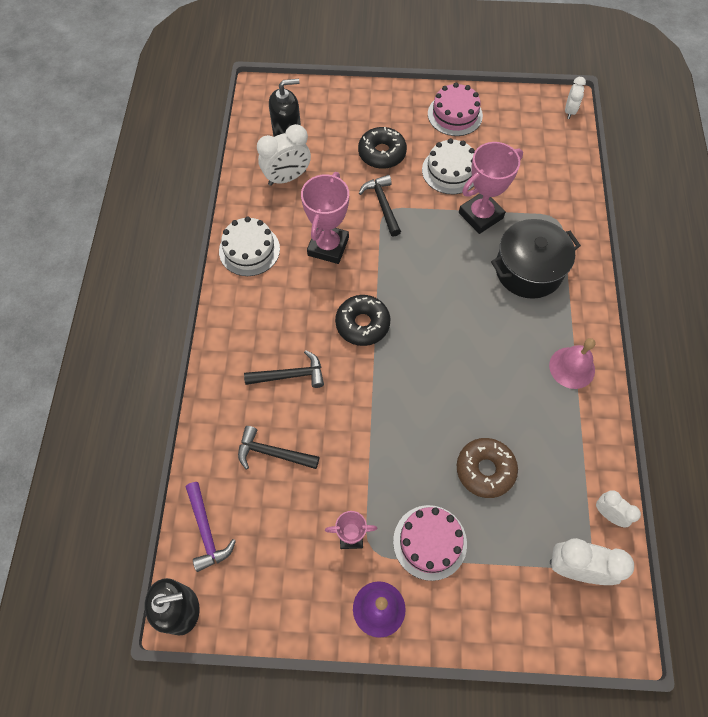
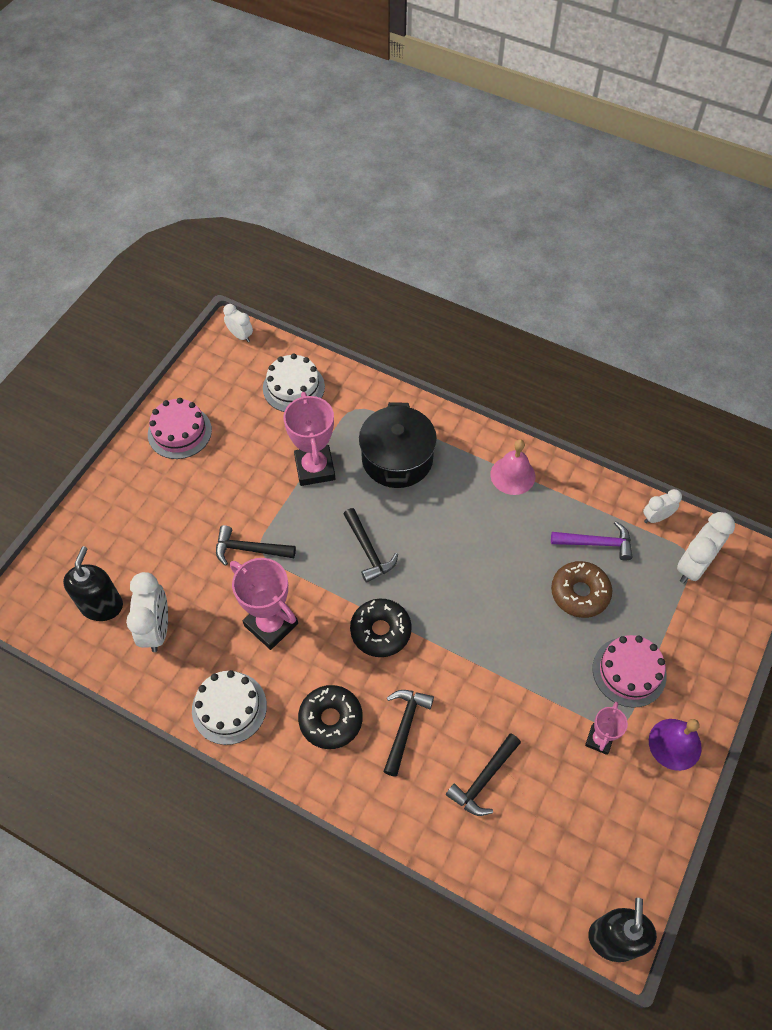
camera: 65 degrees left, 5 degrees down
(206, 531) = (541, 881): purple hammer -> purple hammer (596, 543)
(382, 153) = (184, 521): black donut -> black donut (331, 719)
(429, 285) = (368, 551): none -> black hammer
(450, 171) = (246, 469): white cake -> white cake (293, 387)

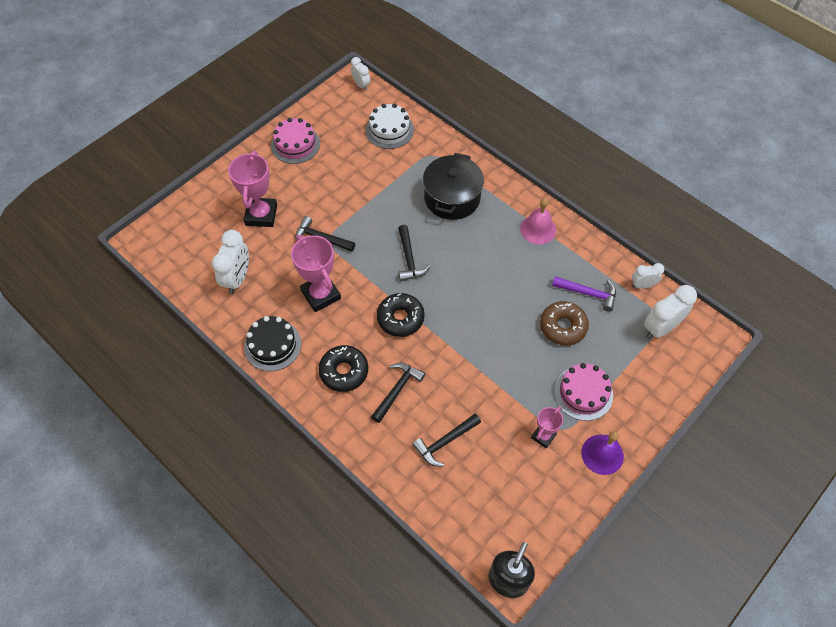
camera: 15 degrees right, 0 degrees up
(102, 605) = (203, 253): black soap dispenser -> none
(229, 707) = (272, 345): white cake -> black cake
(315, 468) = (387, 191): pink trophy -> pink trophy (261, 215)

